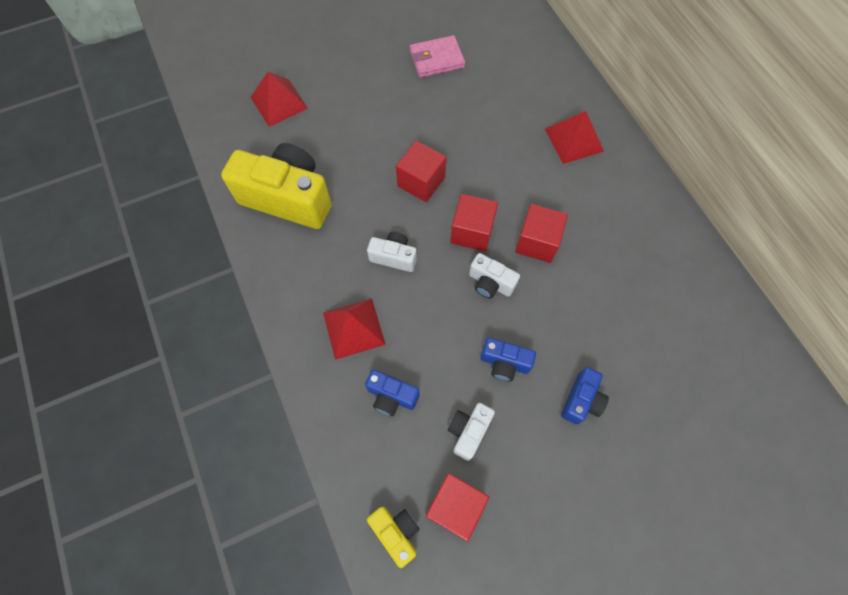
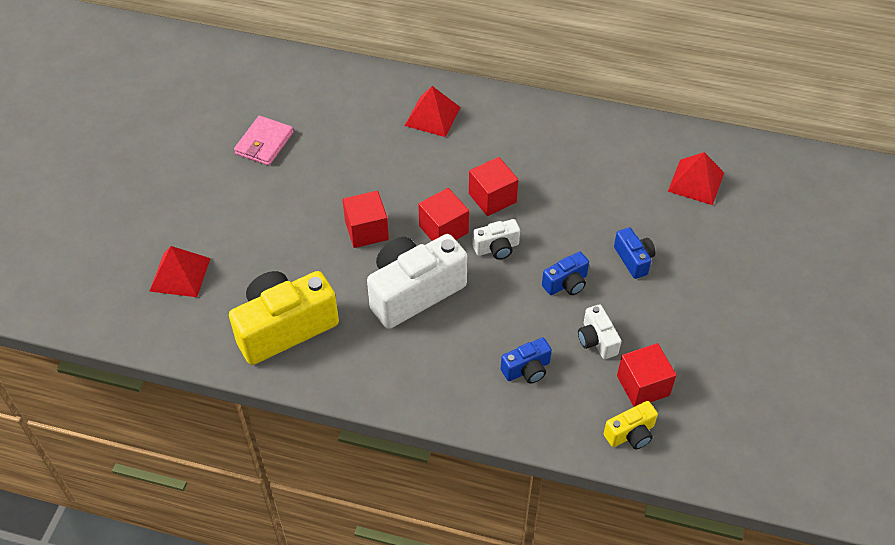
camera: 50 degrees left, 15 degrees down
(354, 328) = (448, 358): red pyramid -> red pyramid (696, 182)
(394, 257) = (414, 292): white camera -> white camera, size x2.09
(396, 532) = (630, 434): yellow camera -> yellow camera turned 150 degrees clockwise

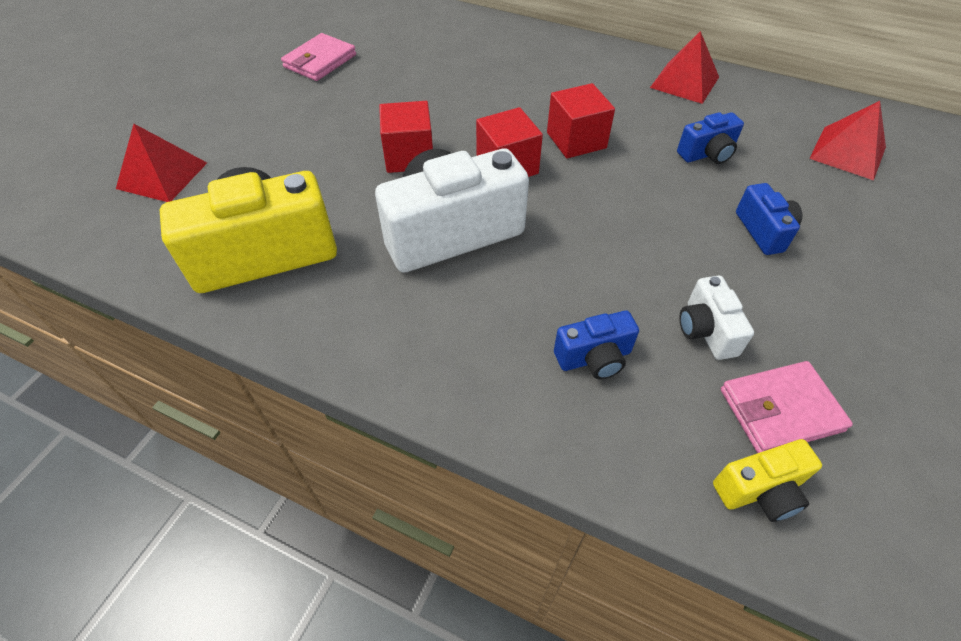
camera: 10 degrees right, 0 degrees up
(432, 116) = (519, 56): red pyramid -> red pyramid (684, 82)
(497, 248) = (573, 195): white camera -> none
(566, 283) = (665, 249): blue camera -> blue camera (707, 154)
(643, 385) = (780, 410): red cube -> pink wallet

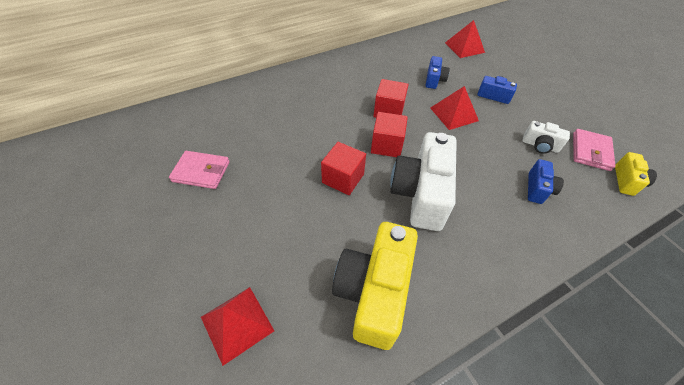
camera: 55 degrees left, 0 degrees up
(320, 61) = (201, 171): pink wallet -> pink wallet turned 60 degrees counterclockwise
(684, 82) = (379, 55): red pyramid -> red pyramid (454, 114)

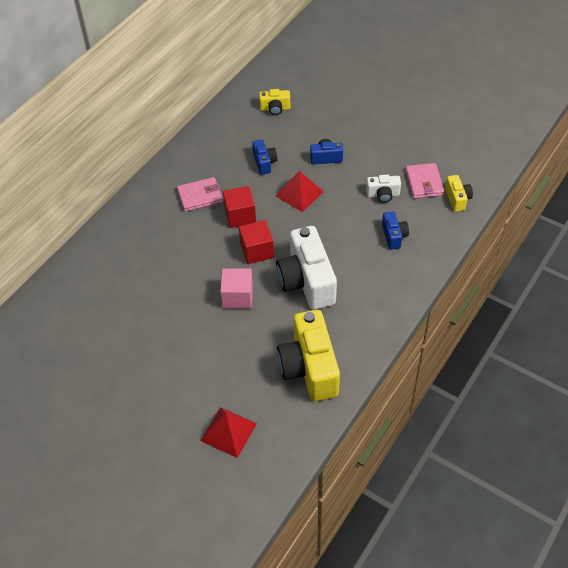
camera: 25 degrees left, 0 degrees up
(201, 171) = (113, 346): pink wallet -> pink wallet (200, 196)
(343, 178) = (237, 297): red cube -> pink cube
(464, 47) = (275, 108): red pyramid -> yellow camera

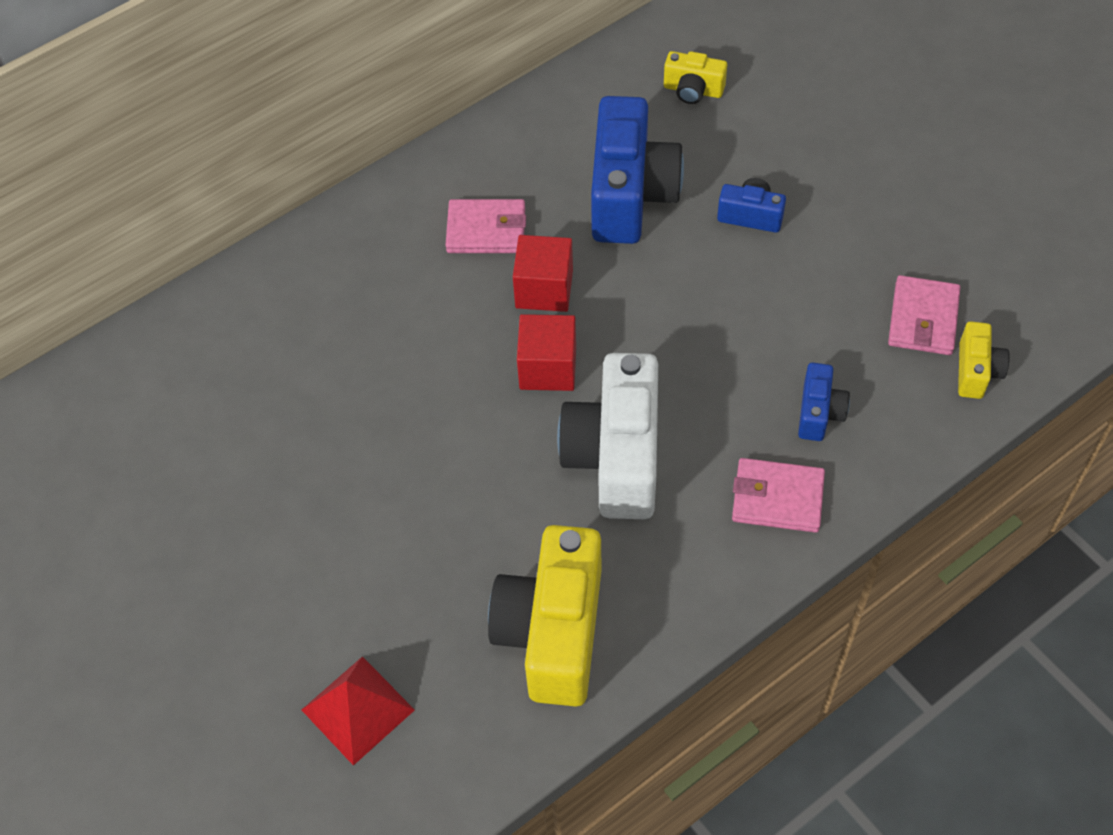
camera: 20 degrees right, 5 degrees up
(237, 297) = (477, 449): pink cube -> none
(264, 162) = (630, 194): blue camera -> blue camera, size x2.09
(299, 193) = (671, 275): red pyramid -> none
(383, 195) = (831, 321): white camera -> none
(390, 279) = (777, 498): none -> pink wallet

